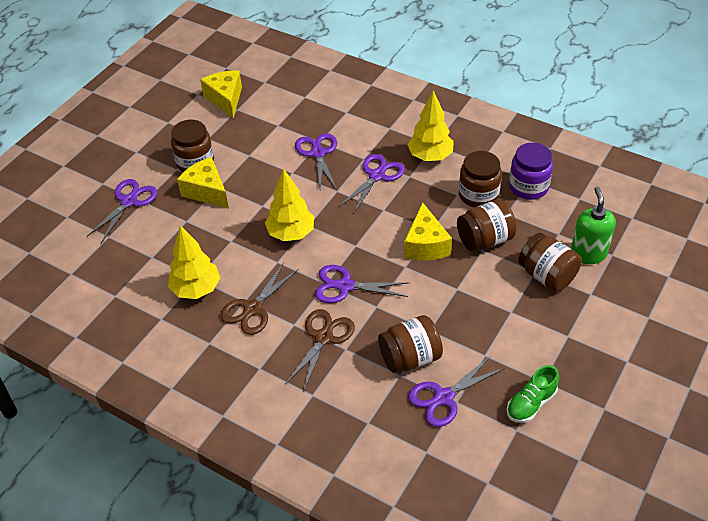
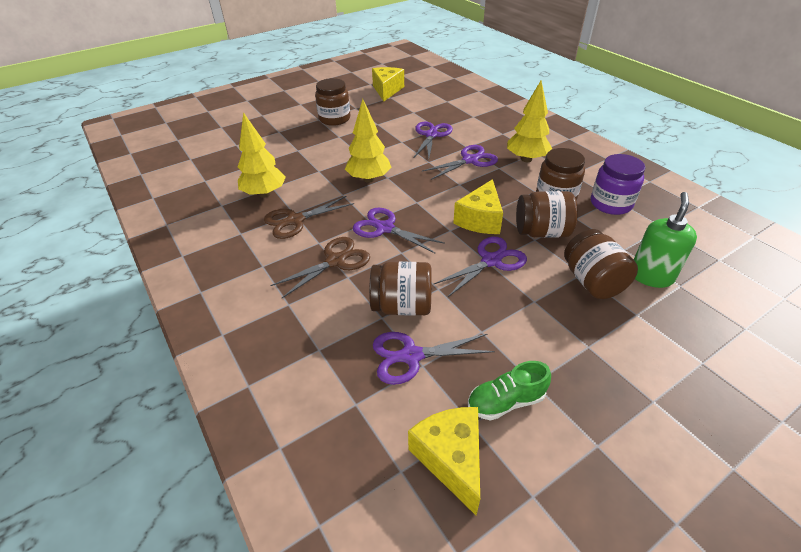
camera: 25 degrees right, 5 degrees down
(129, 201) = (269, 129): purple scissors -> purple scissors (491, 261)
(207, 191) = (328, 137): yellow cheese -> yellow cheese (451, 459)

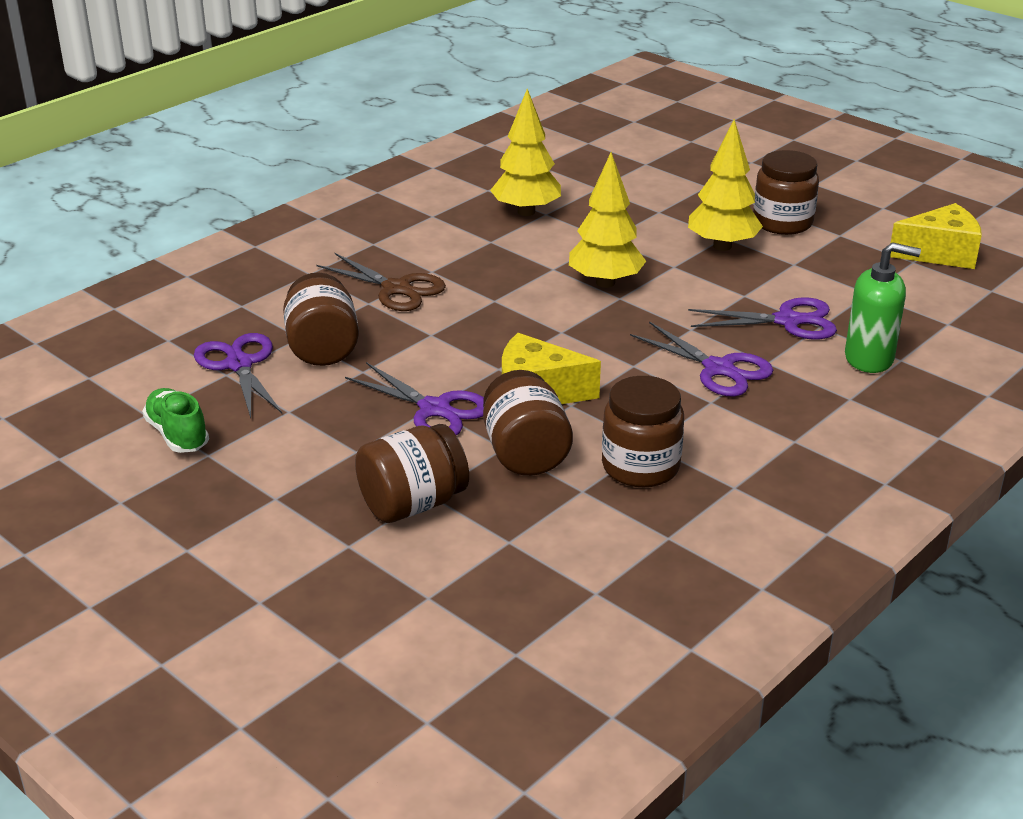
camera: 75 degrees right, 10 degrees down
(295, 220) = (473, 245): brown scissors -> none
(385, 228) = (482, 314): purple scissors -> none
(451, 459) = (102, 404): yellow cheese -> none
(526, 159) = (759, 430): yellow tree -> yellow tree (722, 246)
(611, 204) = (647, 531): purple jar -> none
(651, 276) = (443, 566): green soap dispenser -> green soap dispenser (869, 358)

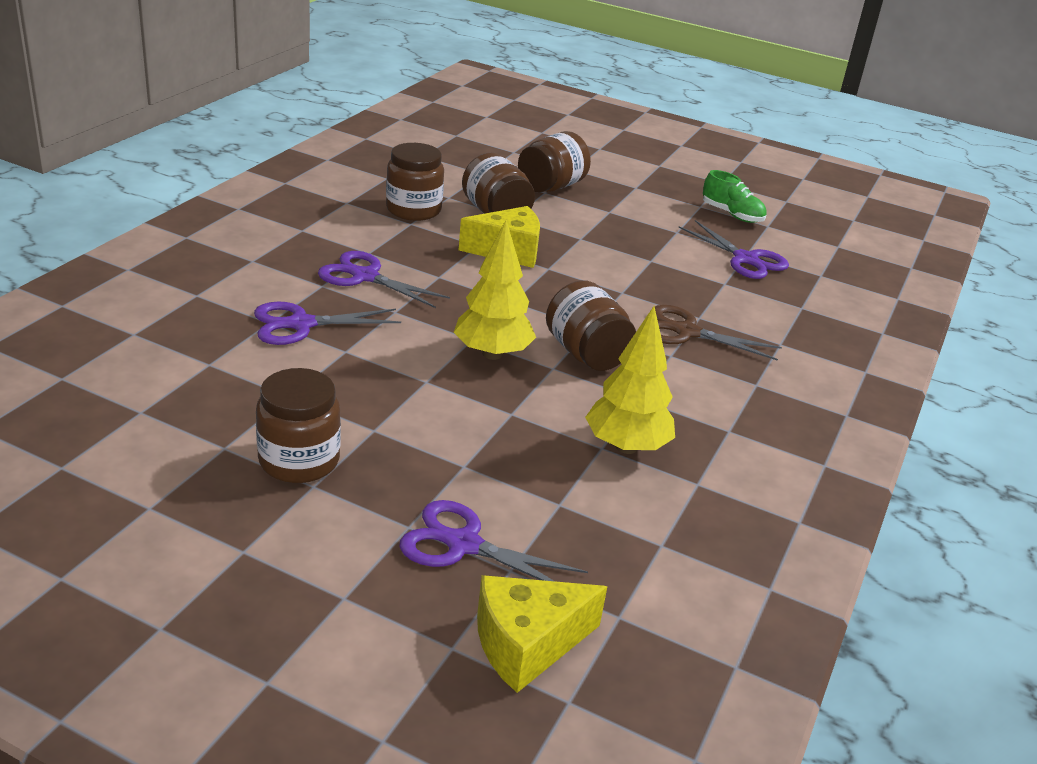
camera: 160 degrees right, 0 degrees up
(322, 348) = (698, 275): brown jar -> brown jar (586, 354)
(435, 409) = (576, 237): purple scissors -> purple scissors (463, 544)
(722, 246) = (375, 414): yellow tree -> none
(869, 358) = (227, 293): green soap dispenser -> none
(940, 253) = (100, 426): yellow cheese -> yellow cheese (527, 644)

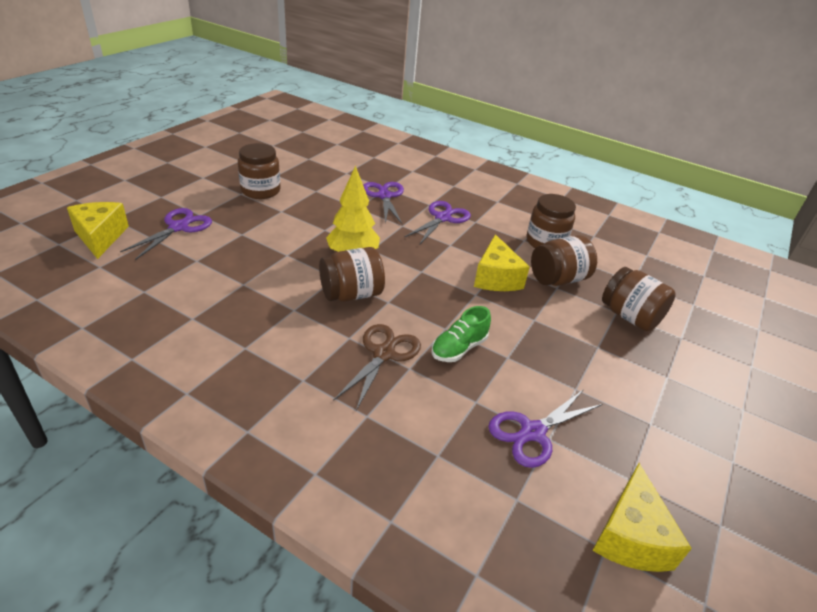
camera: 95 degrees right, 5 degrees up
(626, 447) = (240, 294): yellow tree -> none
(732, 215) = (642, 448): green shoe -> green shoe (459, 348)
(821, 235) = (630, 536): none -> yellow cheese

